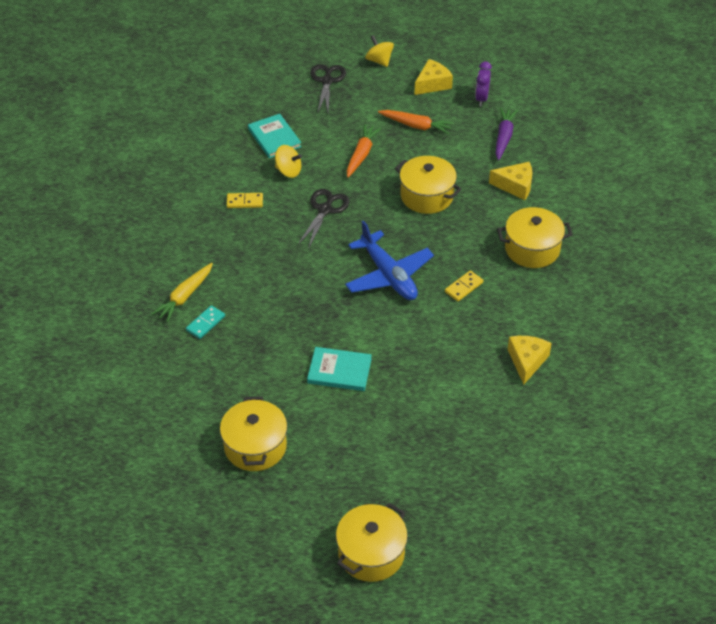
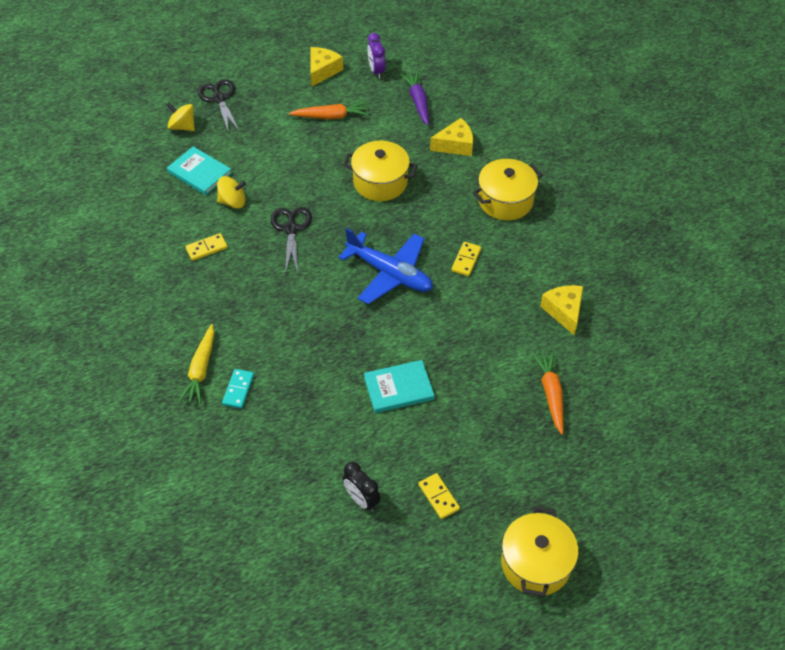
camera: 25 degrees left, 5 degrees up
(255, 446) = (361, 500): yellow pot -> black clock
(320, 469) = (438, 497): none -> yellow domino
(361, 155) = (295, 162): orange carrot -> orange carrot (551, 394)
(379, 61) = (259, 63): yellow spinning top -> yellow spinning top (182, 126)

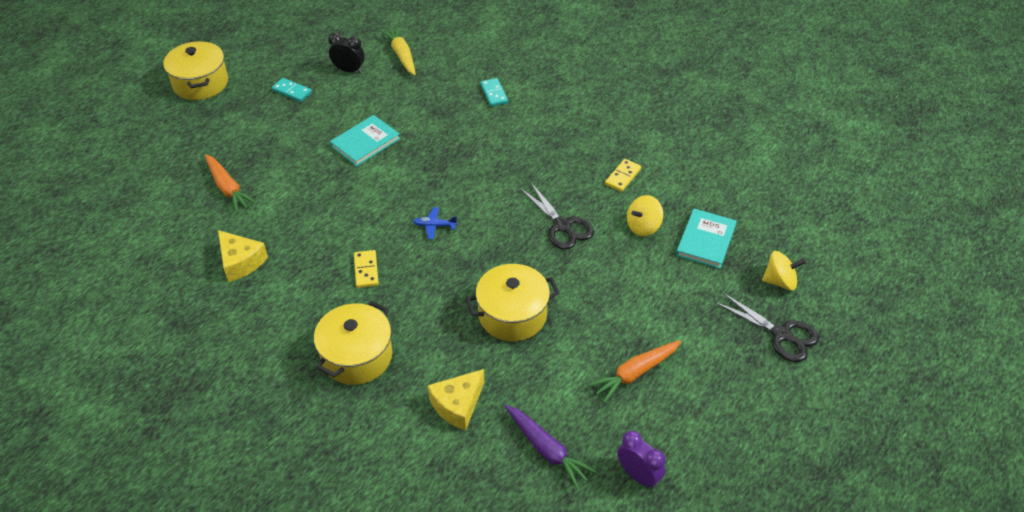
camera: 150 degrees right, 5 degrees down
(199, 173) = (705, 240): turquoise book -> turquoise book turned 75 degrees counterclockwise
(201, 369) = (535, 94): yellow carrot -> yellow carrot (401, 55)
(322, 71) = (705, 439): yellow cheese -> none
(390, 274) = (434, 226): blue plane -> blue plane, size x0.40
(438, 497) = (292, 91): yellow domino -> turquoise domino

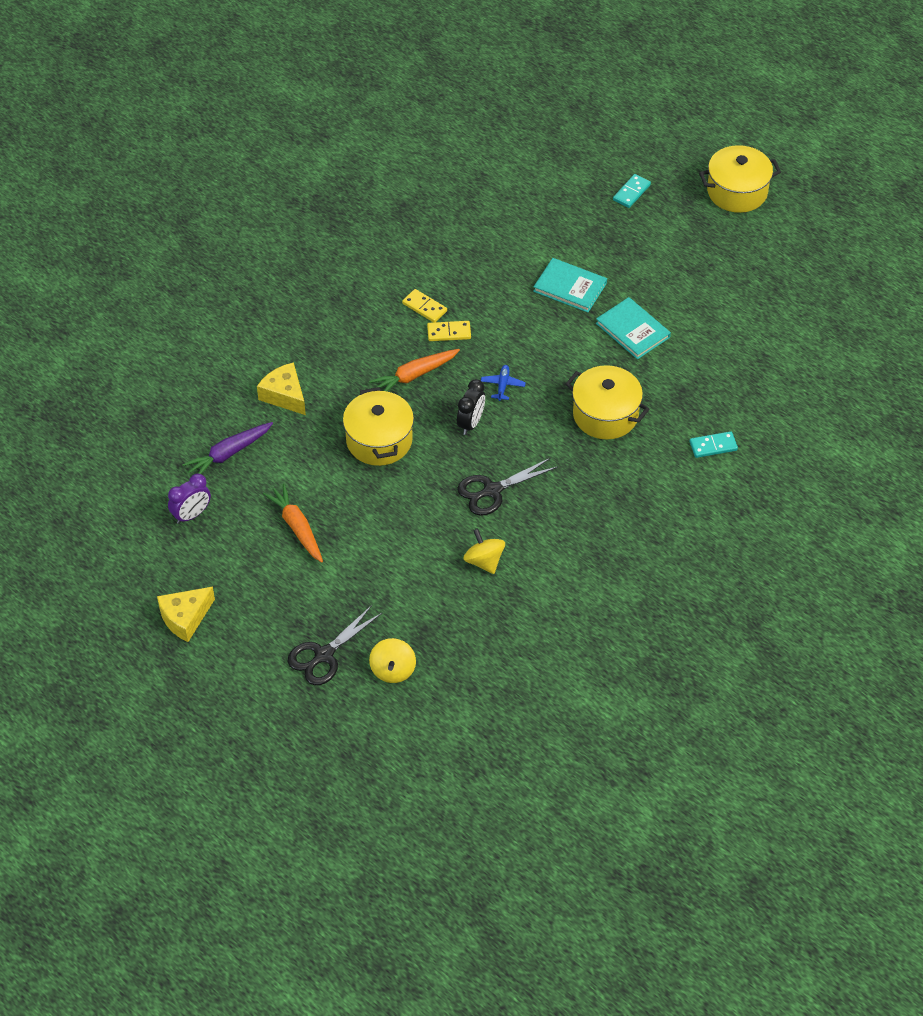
camera: 95 degrees right, 5 degrees up
(228, 188) = (570, 226): orange carrot -> orange carrot (414, 375)
(241, 262) = (470, 242): yellow cheese -> yellow cheese (185, 618)
(292, 91) = (721, 267): turquoise domino -> turquoise domino (631, 192)
(349, 70) = (759, 315): black clock -> black clock (471, 423)
(357, 356) = (348, 327): yellow pot -> yellow pot (605, 415)
(401, 55) = (788, 362): yellow carrot -> none
(623, 177) = (563, 553): yellow domino -> yellow domino (424, 307)
(705, 240) = (458, 614): turquoise book -> turquoise book (570, 287)

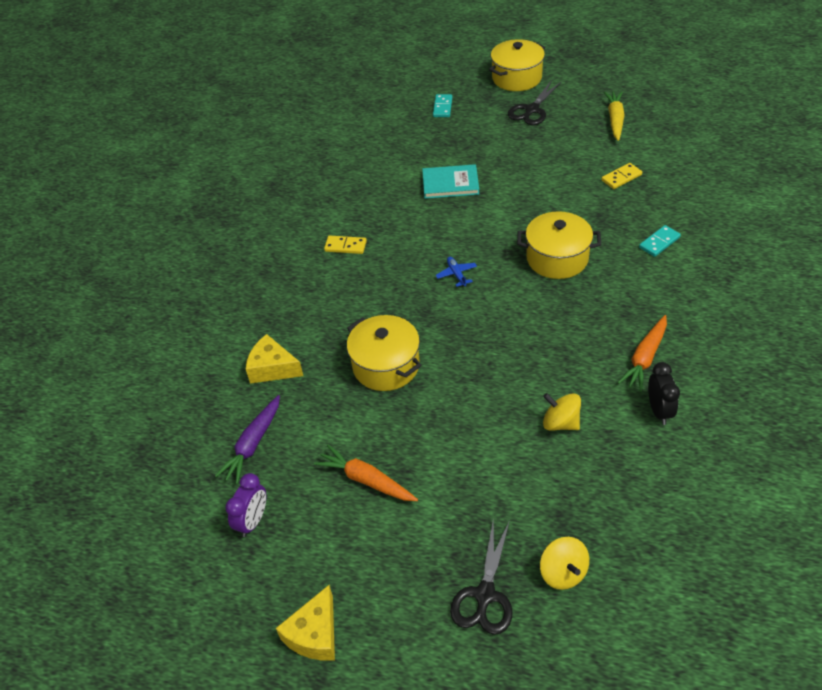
camera: 25 degrees left, 5 degrees down
(414, 375) = (376, 300): orange carrot -> orange carrot (645, 358)
(449, 332) = (380, 255): yellow domino -> yellow domino (621, 177)
(471, 423) = (454, 315): black clock -> black clock (659, 411)
(492, 490) = (517, 359): black scissors -> black scissors (532, 110)
(633, 330) = (524, 191): turquoise book -> none
(793, 293) = (615, 120): none -> yellow carrot

